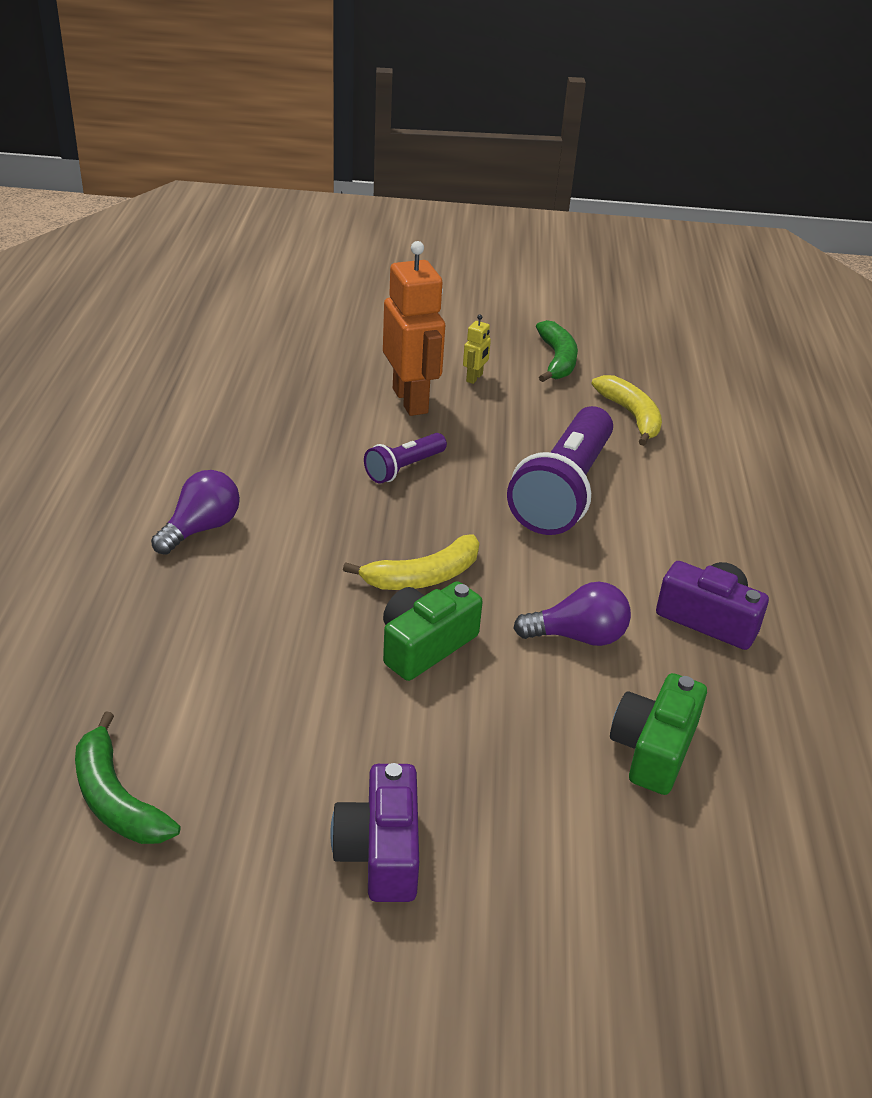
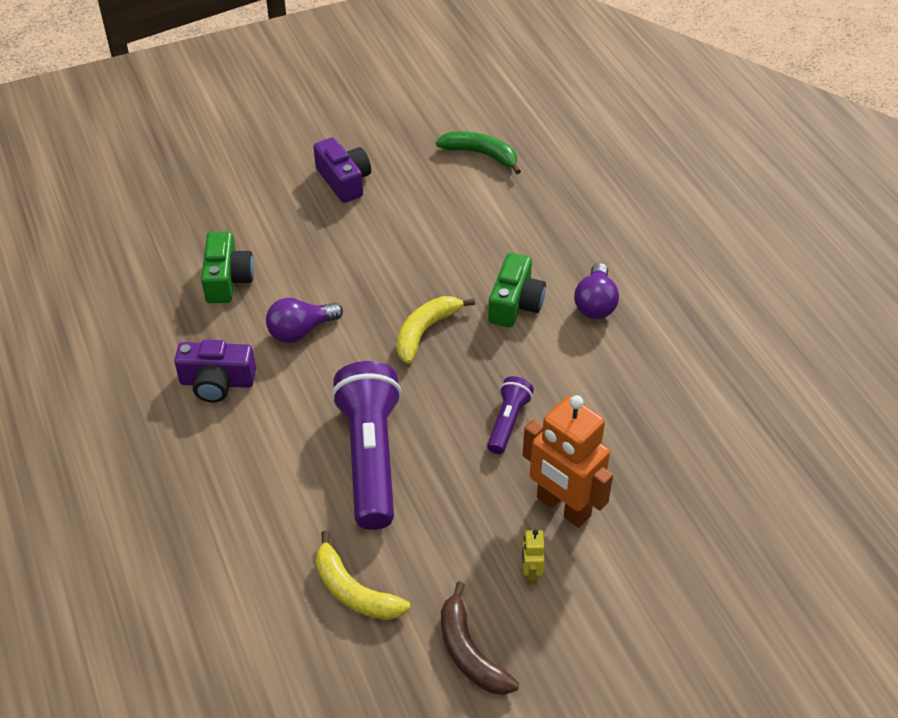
camera: 155 degrees right, 10 degrees up
(425, 645) = (391, 286): green camera -> green camera (515, 304)
(557, 360) = (469, 652): green banana -> brown banana

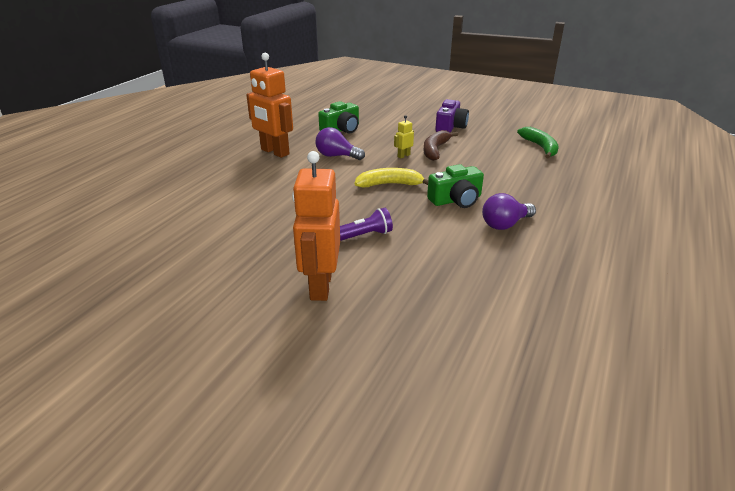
camera: 50 degrees right, 15 degrees down
(217, 382) = (274, 152): purple camera -> orange robot
(354, 591) = (172, 242): yellow banana -> none
(370, 457) = (277, 206): purple flashlight -> none
(469, 652) = (158, 302): brown banana -> brown banana (435, 150)
(531, 573) = (248, 298): yellow robot -> yellow robot (403, 156)

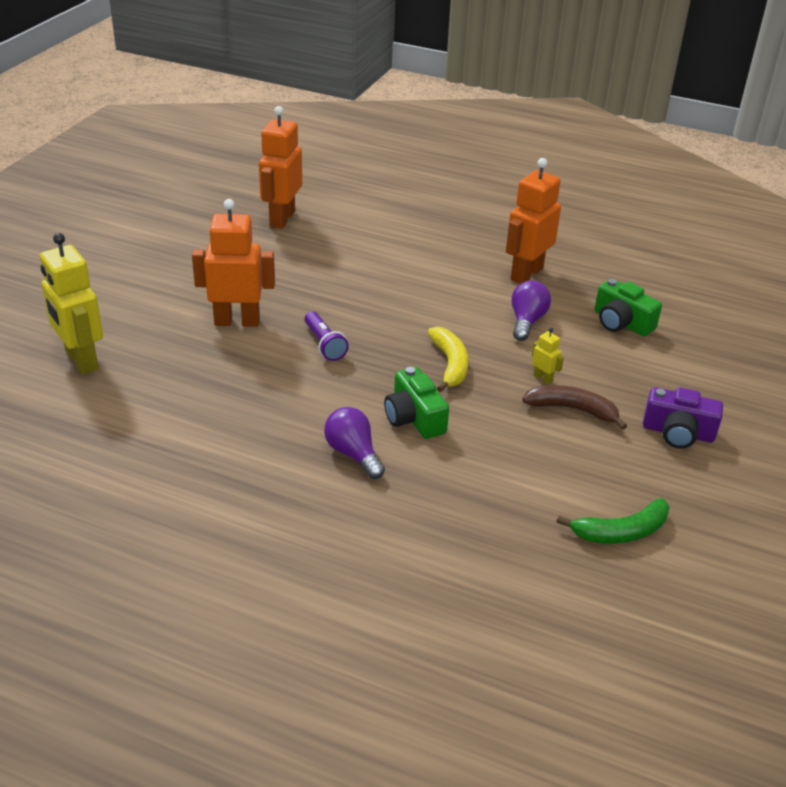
camera: 85 degrees right, 5 degrees up
(119, 261) = (282, 219): none -> orange robot
(393, 409) = (81, 360): none -> yellow robot

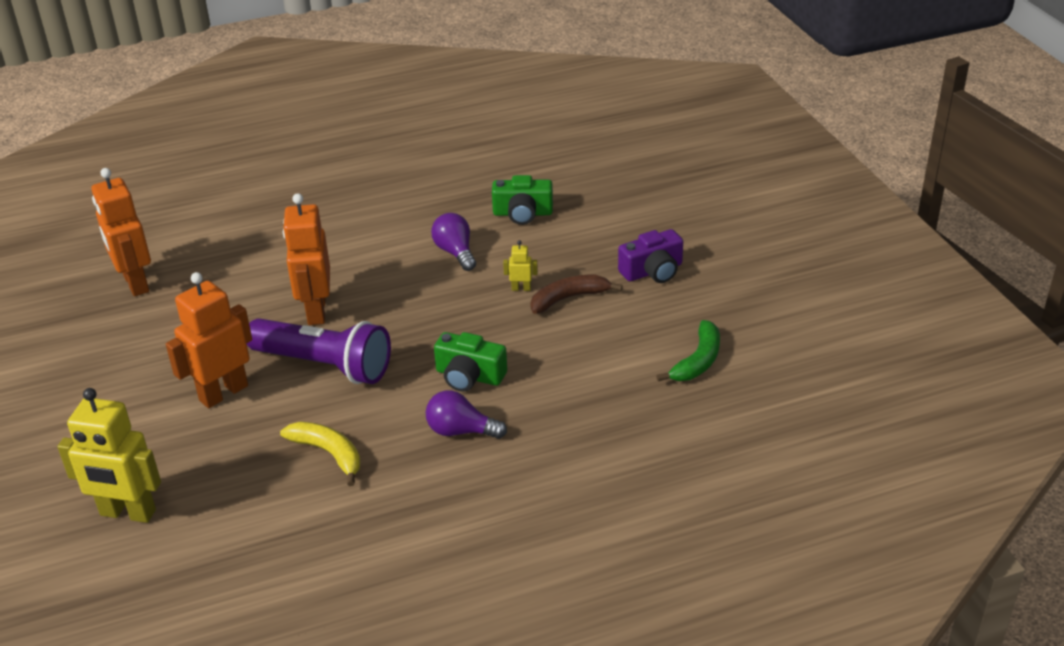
camera: 40 degrees left, 0 degrees up
(324, 344) = (325, 365): purple flashlight -> purple flashlight, size x2.02
(450, 364) = (442, 320): yellow banana -> yellow banana (329, 454)
(526, 274) = (407, 215): orange robot -> orange robot (316, 311)

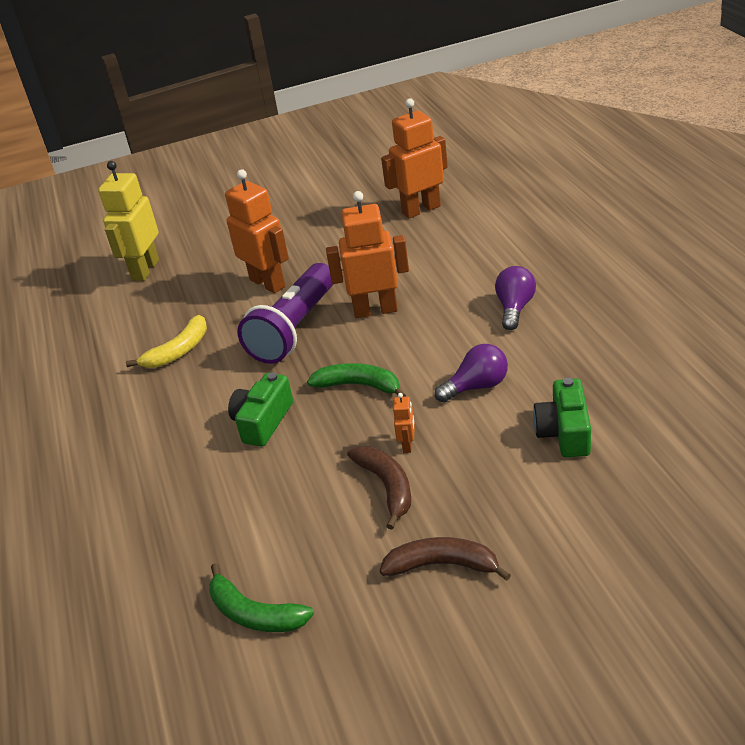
camera: 95 degrees right, 0 degrees up
(433, 317) = (359, 386): none -> green banana
(460, 431) = (185, 425): purple light bulb -> purple light bulb (514, 308)
(521, 288) = (407, 445): yellow robot -> orange robot
(652, 271) = (443, 565): purple camera -> brown banana

